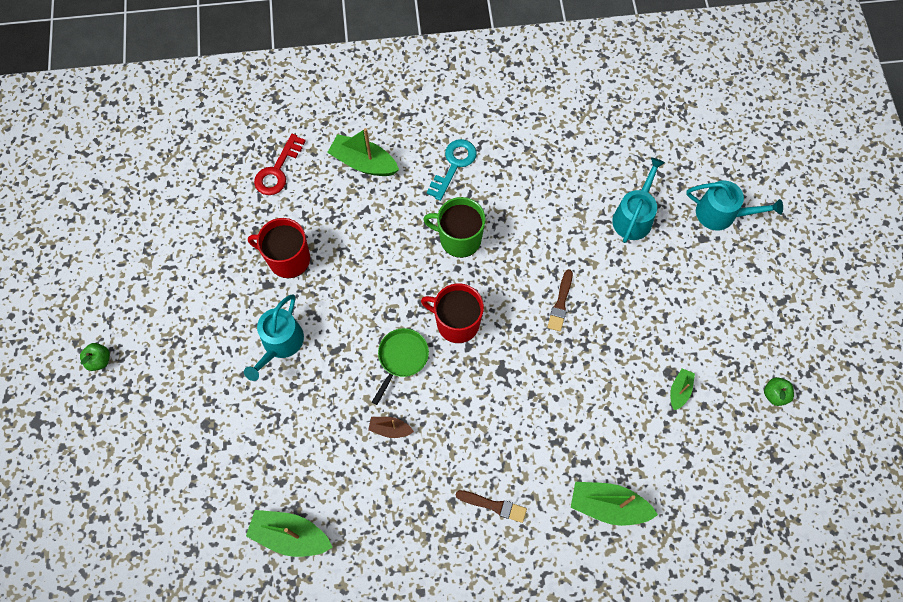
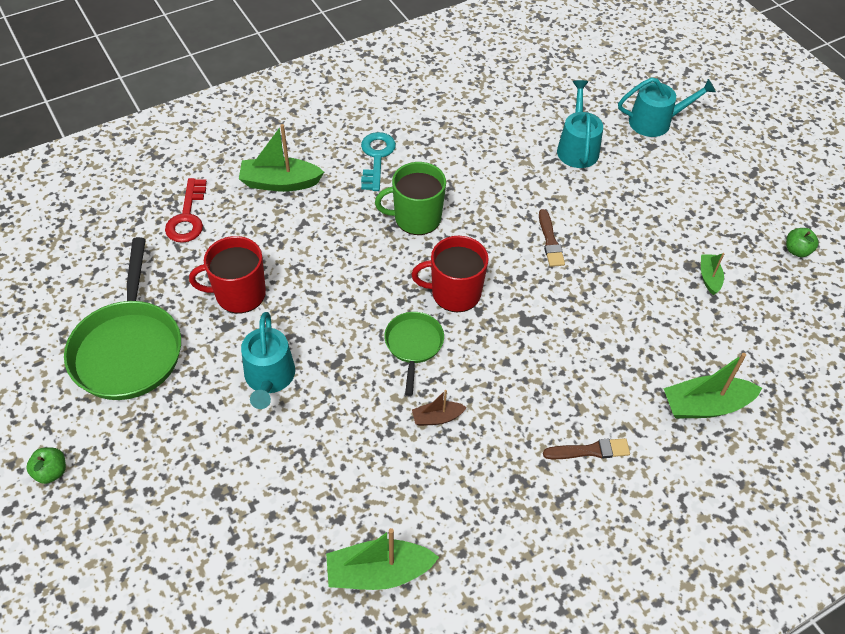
camera: 25 degrees left, 15 degrees down
(188, 277) = (128, 349): none -> green pan

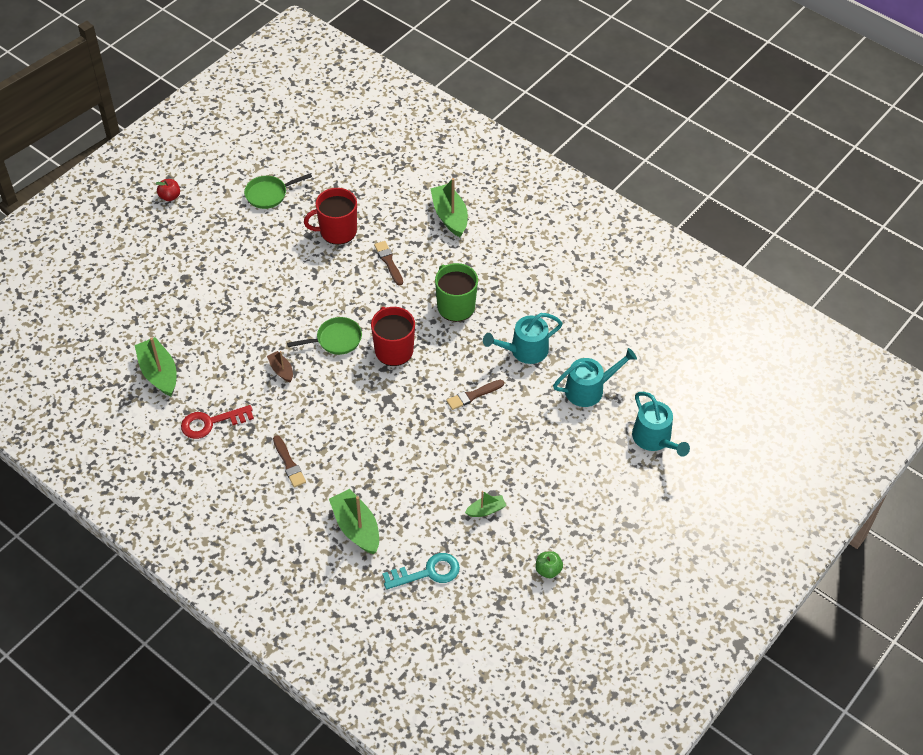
camera: 70 degrees right, 0 degrees up
(51, 472) = (170, 196): green apple -> red apple
(128, 349) = (269, 194): green pan -> green pan, size x0.54
(187, 217) = (392, 179): red key -> red key (211, 423)
(239, 294) = (337, 231): red mug -> red mug turned 75 degrees counterclockwise
(269, 378) = (276, 272): turquoise watering can -> turquoise watering can (524, 350)
(317, 258) = (388, 262): none -> brown brush
(376, 158) = (506, 263): turquoise key -> turquoise key (427, 572)

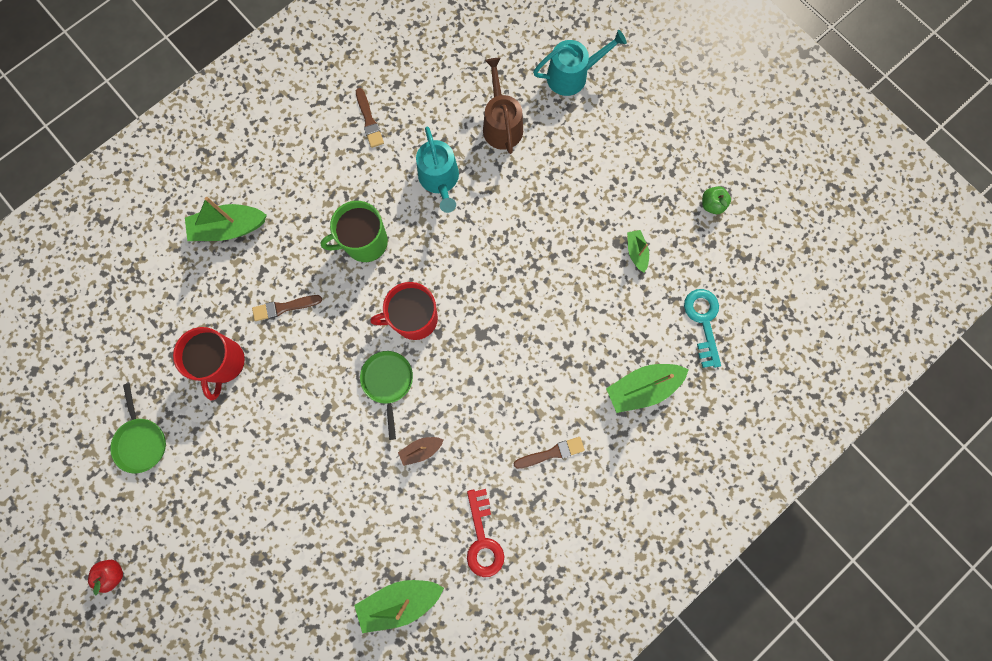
camera: 80 degrees left, 25 degrees up
(473, 395) = (490, 242): brown brush -> brown brush (369, 120)
(589, 389) = (501, 125): turquoise watering can -> brown watering can

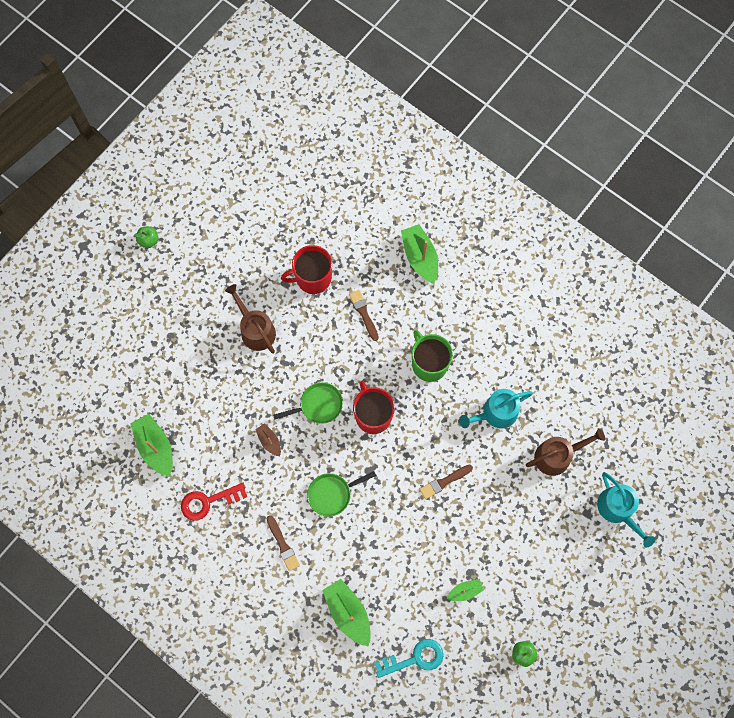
camera: 80 degrees right, 5 degrees down
(113, 573) = (149, 240): red apple -> green apple
(141, 441) = (244, 235): green pan -> green pan (332, 494)
(273, 446) = (255, 330): none -> brown watering can
(369, 120) = (535, 345): brown brush -> brown brush (444, 482)

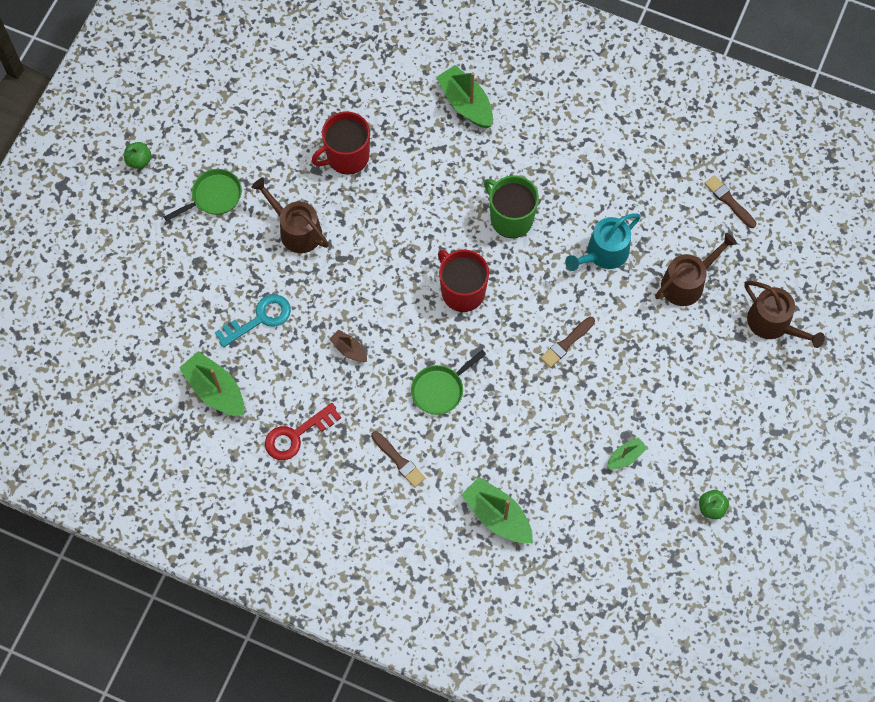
camera: 15 degrees left, 5 degrees down
(318, 405) = (395, 295): green pan -> green pan (214, 196)
(363, 313) = (418, 181): brown brush -> brown brush (729, 201)
(414, 658) = (589, 546): turquoise key -> turquoise key (259, 319)
(618, 509) = (773, 323): turquoise watering can -> brown watering can

